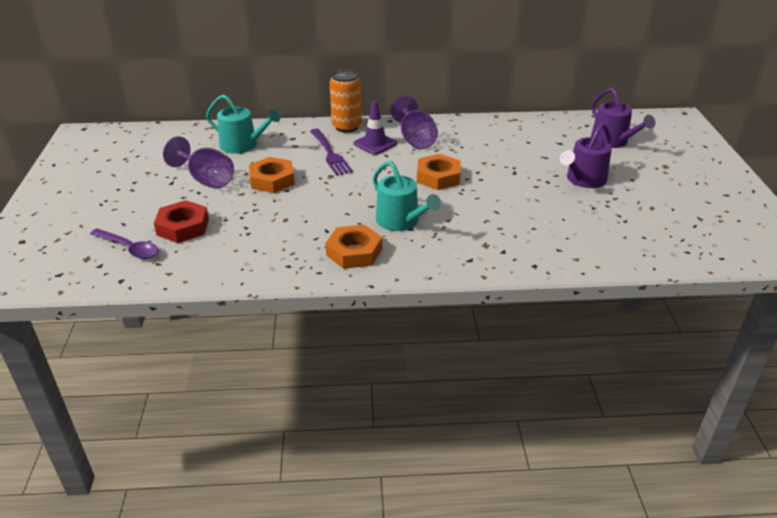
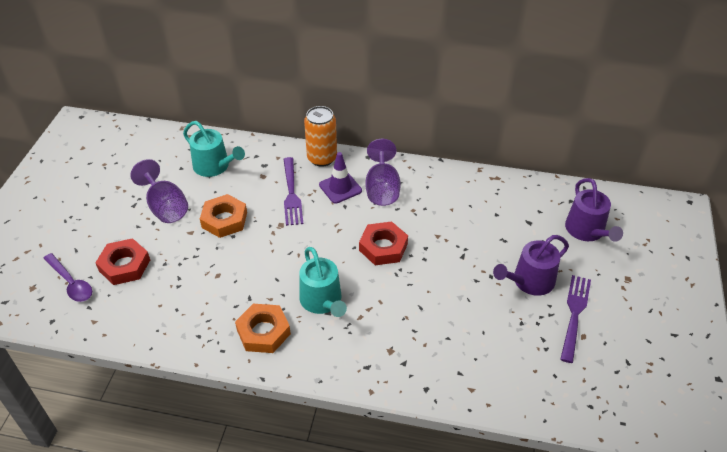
camera: 15 degrees right, 10 degrees up
(438, 177) = (383, 247): orange nut -> red nut
(636, 195) = (574, 315): none -> purple fork

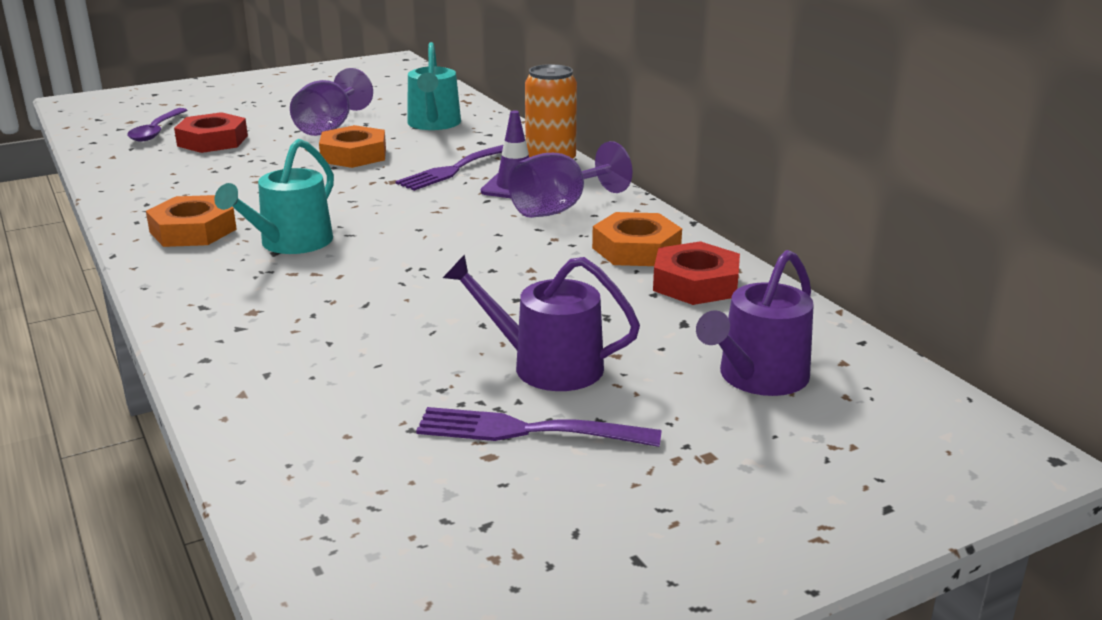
camera: 50 degrees right, 20 degrees down
(383, 247) = (447, 244): red nut -> red nut (695, 283)
(450, 193) = (636, 249): none -> orange nut
(574, 315) = (529, 430): purple fork -> purple fork turned 150 degrees counterclockwise

